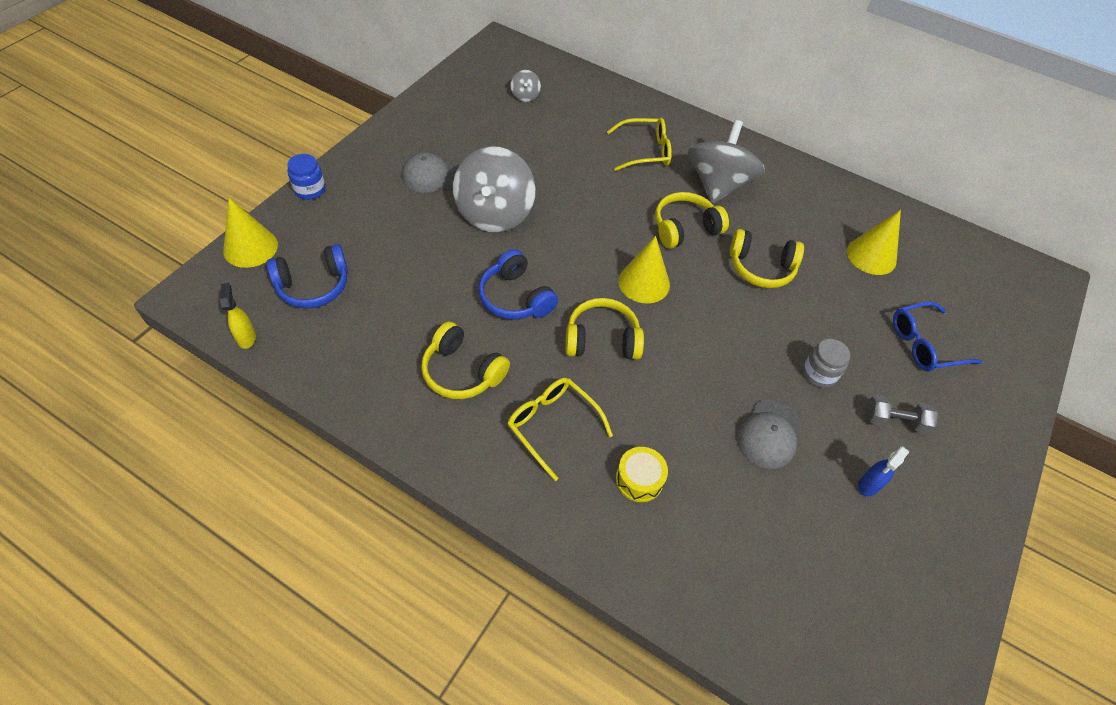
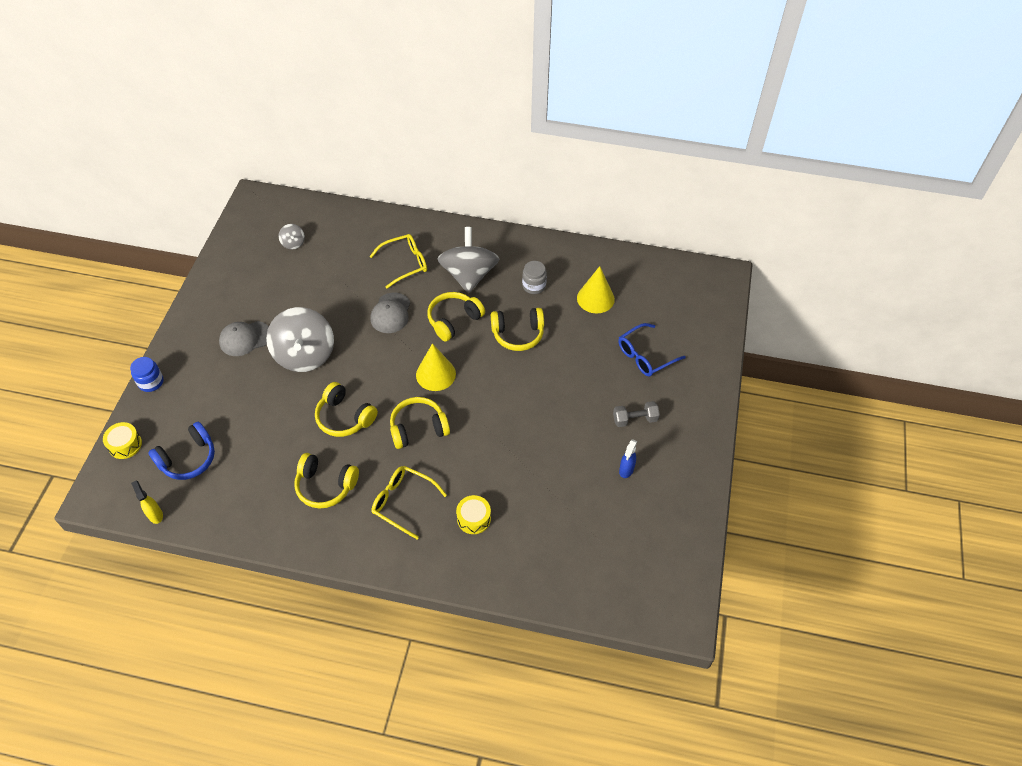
camera: 15 degrees left, 0 degrees up
(250, 247) = (125, 445): yellow cone -> yellow drum
(515, 297) = (345, 417): blue headphones -> yellow headphones
(769, 434) = (553, 457): grey cap -> grey cap (391, 313)
(819, 374) = (577, 402): grey jar -> grey jar (534, 286)

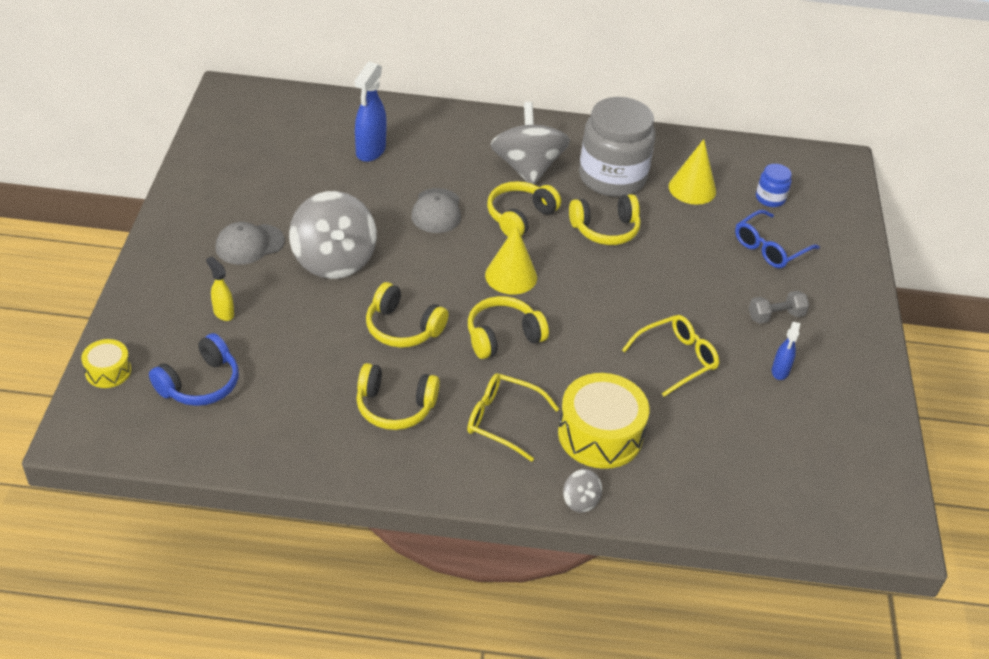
camera: 10 degrees left, 10 degrees down
(151, 382) = (130, 297): blue jar -> blue jar (770, 198)
(155, 515) = (167, 451): yellow spray bottle -> yellow spray bottle (223, 313)
(293, 243) = (291, 138): grey spinning top -> grey spinning top (580, 501)
(351, 256) = (370, 151): none -> blue spray bottle
(405, 263) = (442, 157): yellow glasses -> yellow glasses (676, 359)
(474, 518) = (600, 434): yellow drum -> yellow drum, size x1.89
(534, 286) = (612, 177): grey jar -> grey jar, size x2.26

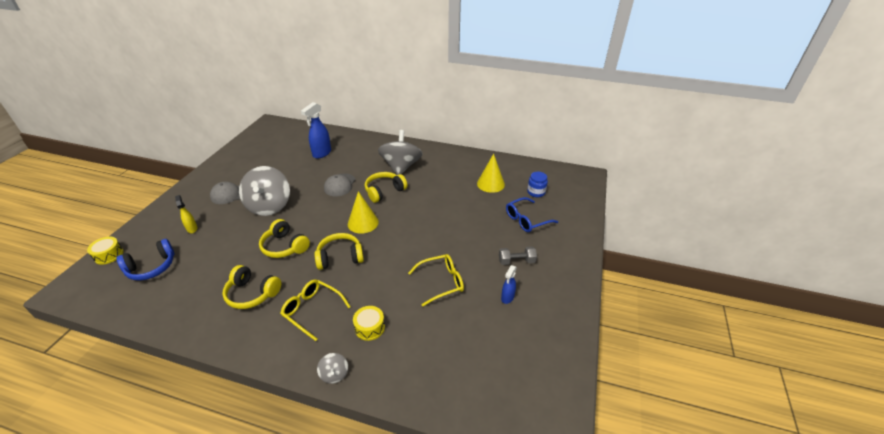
camera: 15 degrees right, 5 degrees down
(600, 434) = (369, 327): yellow drum -> yellow drum, size x0.53
(605, 229) = (430, 201): yellow headphones -> none
(612, 177) = (446, 175): grey jar -> none

